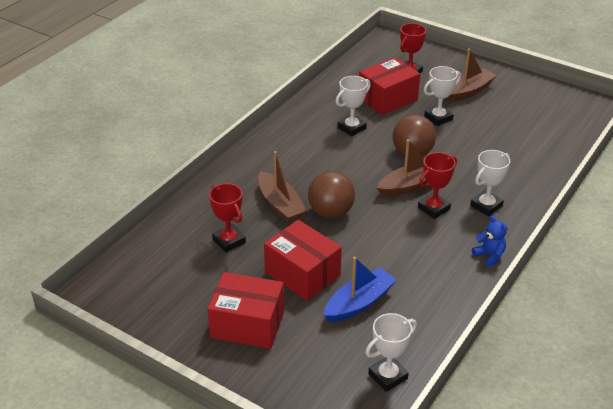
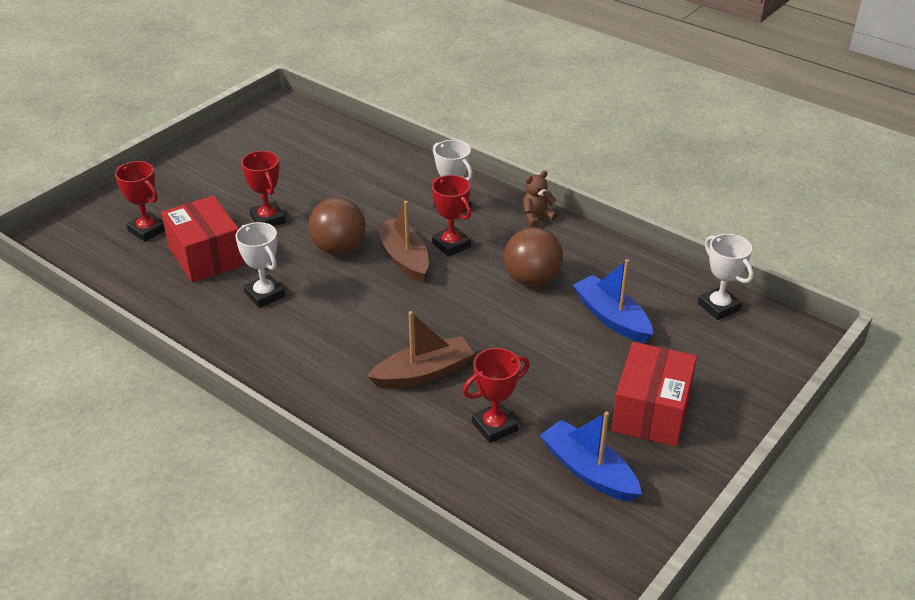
camera: 85 degrees left, 0 degrees up
(186, 288) = (588, 471): none -> blue boat
(302, 274) = (562, 360): red box -> none
(331, 212) = (446, 328): brown ball -> brown ball (532, 279)
(438, 118) = (268, 219): white trophy -> red trophy
(468, 92) = (217, 189): brown boat -> none
(489, 256) = (537, 217): blue teddy bear -> brown teddy bear

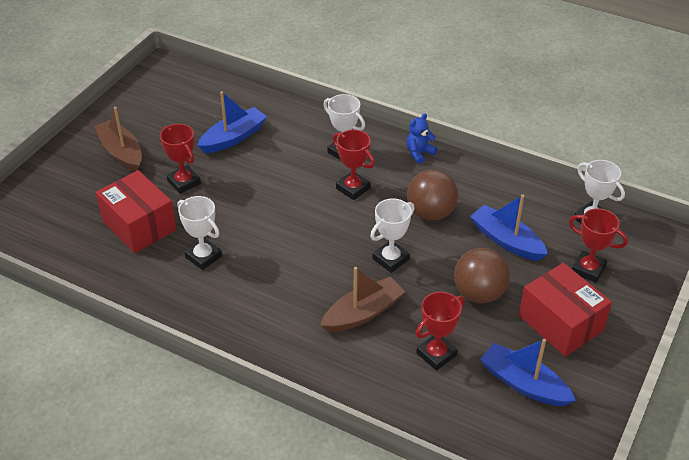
camera: 10 degrees left, 5 degrees up
(147, 230) = (77, 206): red trophy -> red trophy (588, 269)
(335, 181) = (233, 138): none -> blue boat
(339, 248) = (256, 204): brown ball -> brown ball (479, 294)
(404, 257) = (315, 205): brown boat -> brown boat (121, 152)
(472, 321) = (390, 259): none -> white trophy
(537, 217) = (419, 153): brown teddy bear -> blue teddy bear
(651, 412) = (561, 323): red box -> red box turned 45 degrees counterclockwise

